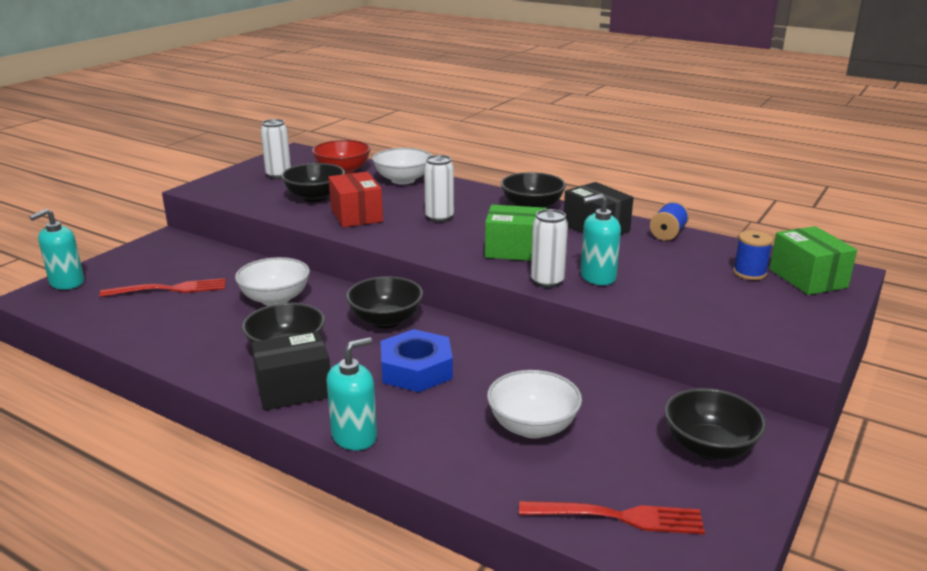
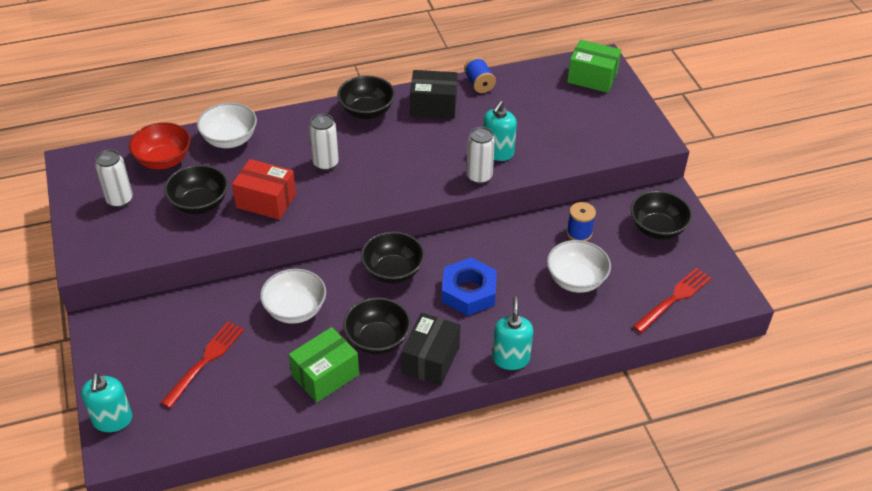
camera: 50 degrees left, 20 degrees up
(515, 250) = (421, 162): green box -> green box (325, 375)
(749, 273) = (562, 93): blue spool -> blue spool (579, 233)

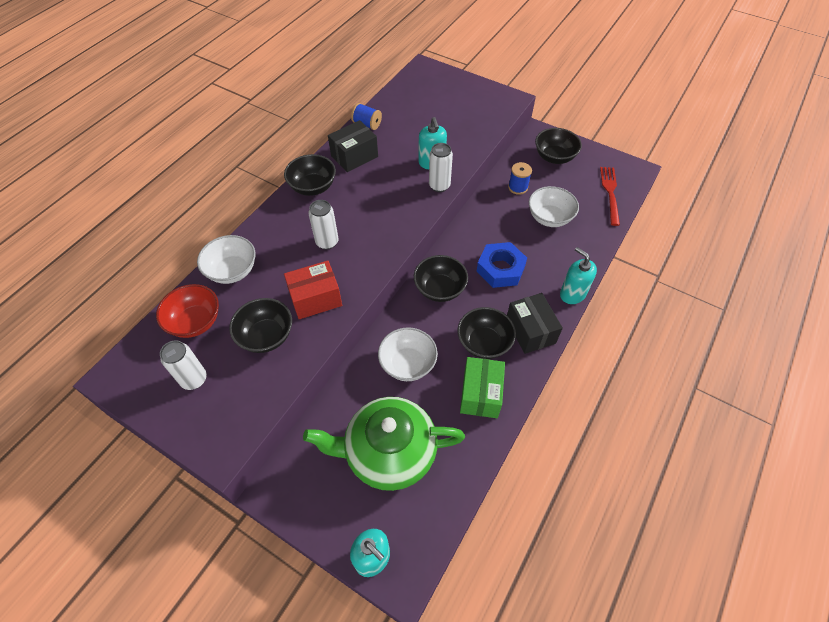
camera: 40 degrees left, 10 degrees up
(205, 361) = (389, 452): red fork -> green teapot
(592, 78) = (431, 81): green box -> none

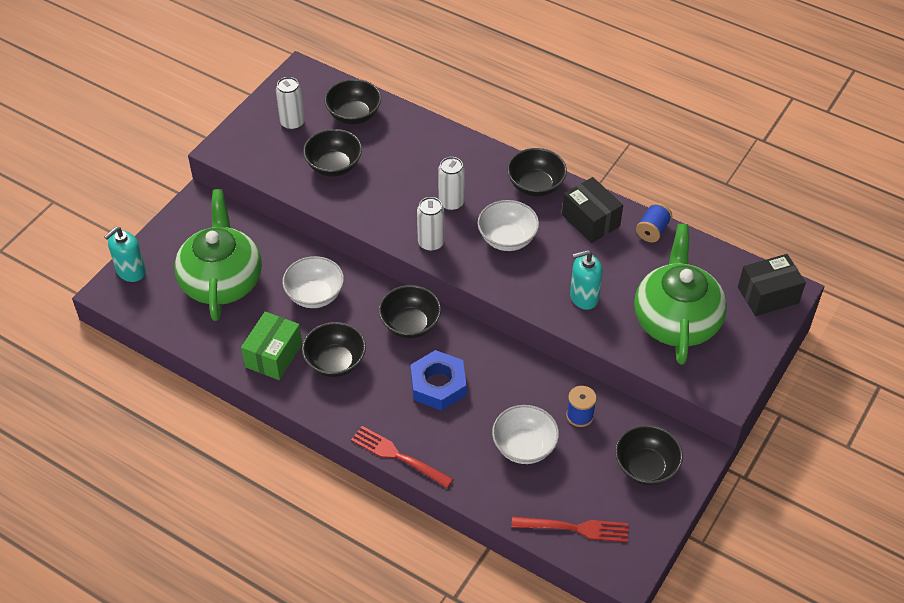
camera: 90 degrees right, 5 degrees down
(195, 322) = (354, 115): red bowl -> black bowl
(232, 271) = (414, 133): white bowl -> white bowl (507, 239)
(315, 298) = (376, 199): red box -> none
(439, 186) = (542, 303): white can -> white can (431, 243)
(451, 118) = (676, 320): none -> green teapot
(480, 394) = (274, 355): green box -> green box turned 75 degrees counterclockwise
(530, 331) = (348, 407): black box -> black box (768, 295)
(572, 294) = (398, 456): turquoise soap dispenser -> red fork

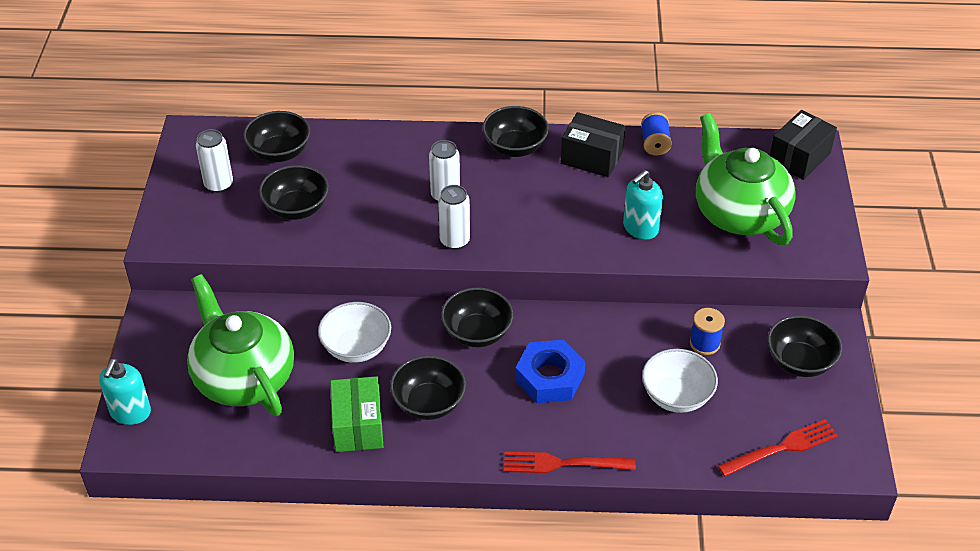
camera: 30 degrees left, 5 degrees down
(507, 239) = (526, 206): white bowl -> none

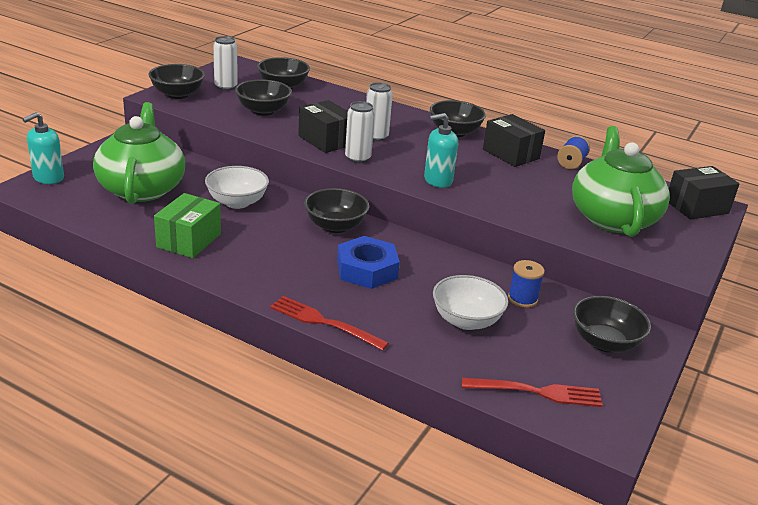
camera: 25 degrees right, 15 degrees down
(401, 227) = (326, 140): none -> black box
(428, 403) = (255, 248): black bowl -> black bowl (177, 94)
(640, 228) = (515, 199): turquoise soap dispenser -> turquoise soap dispenser (438, 180)

